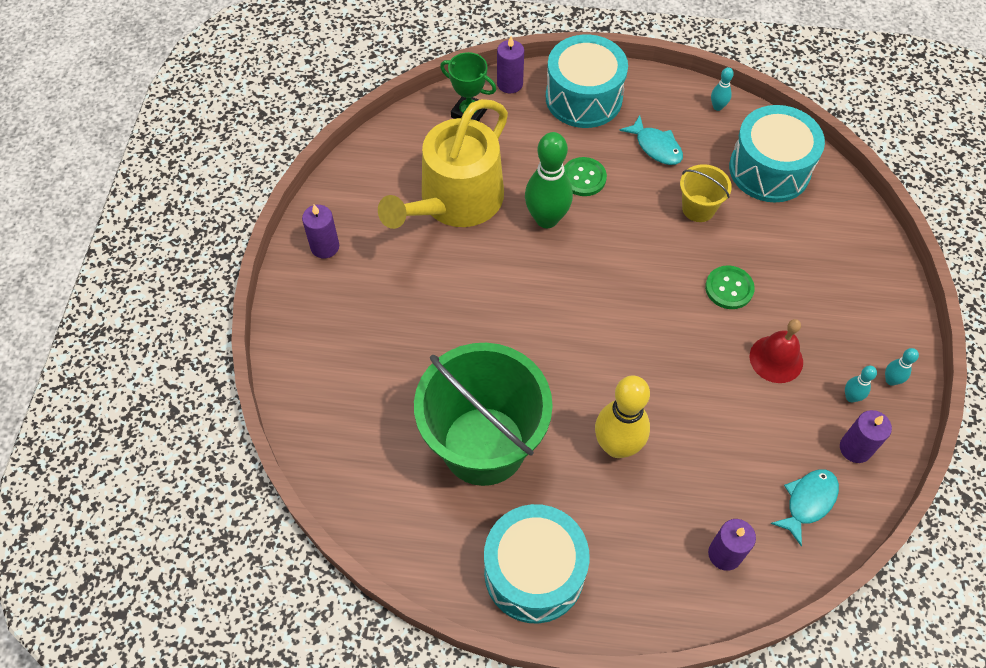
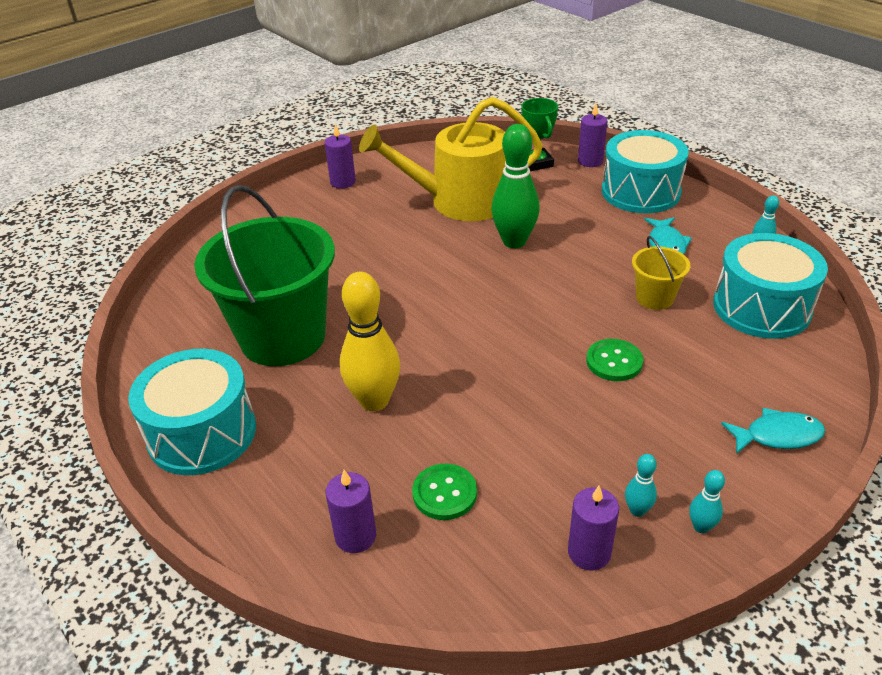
camera: 45 degrees right, 20 degrees down
(583, 178) = (577, 234): green button -> green button (444, 493)
(776, 359) = (595, 434): red bell -> none
(808, 502) = (484, 558): turquoise fish -> turquoise fish (777, 436)

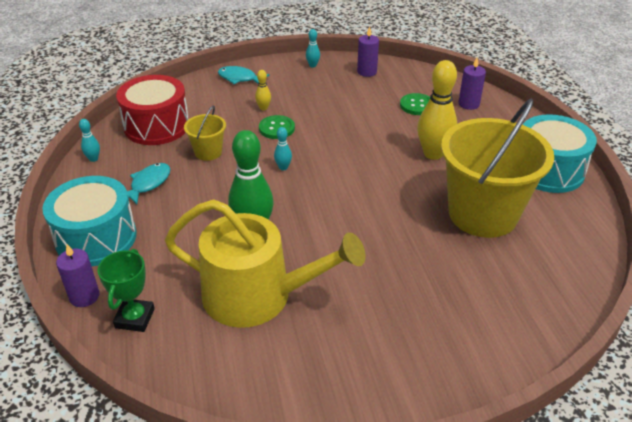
camera: 155 degrees left, 0 degrees up
(282, 337) = (482, 214): green bucket -> yellow bucket
(343, 182) = (361, 385): purple candle -> none
(637, 510) = (333, 76): turquoise bowling pin -> turquoise bowling pin (283, 167)
(670, 389) = (263, 108): none -> yellow bowling pin
(761, 307) = (157, 126): turquoise drum -> red drum

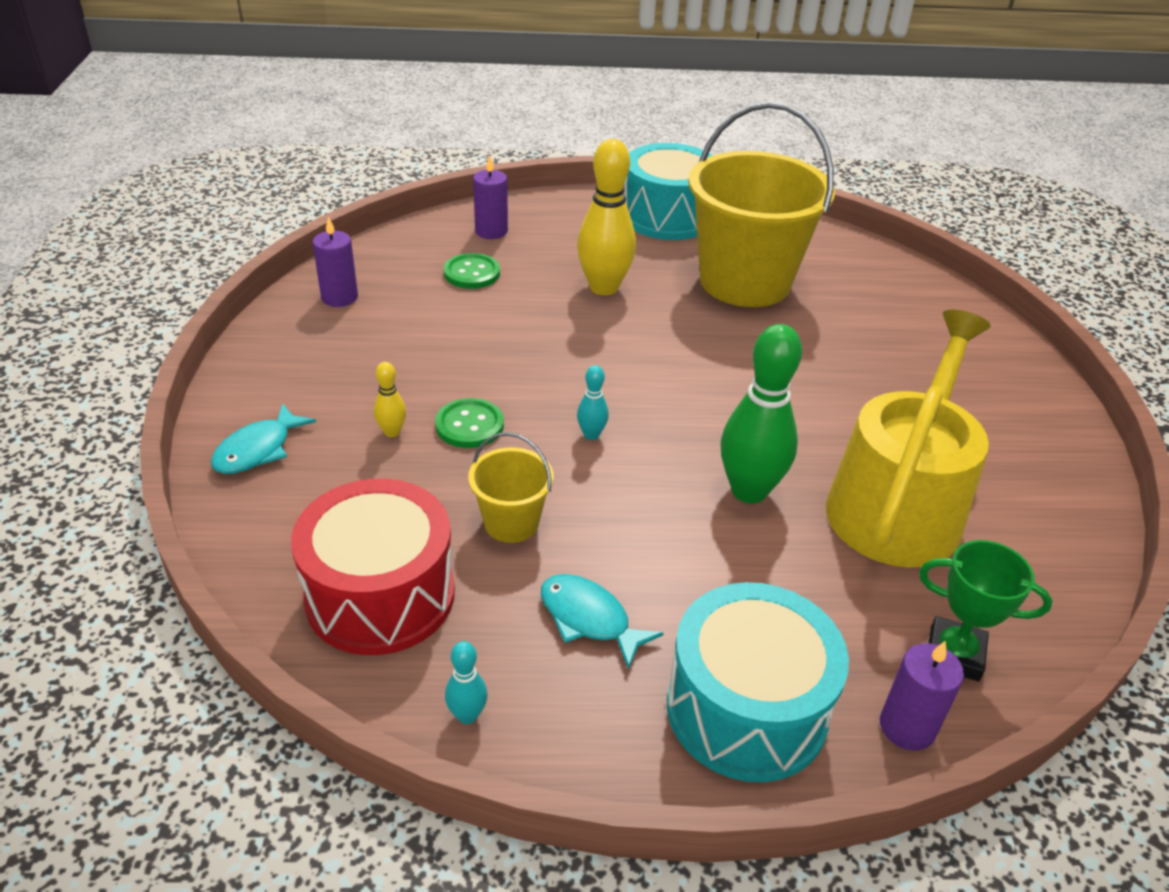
camera: 80 degrees left, 0 degrees up
(313, 65) = (274, 350): turquoise bowling pin -> none

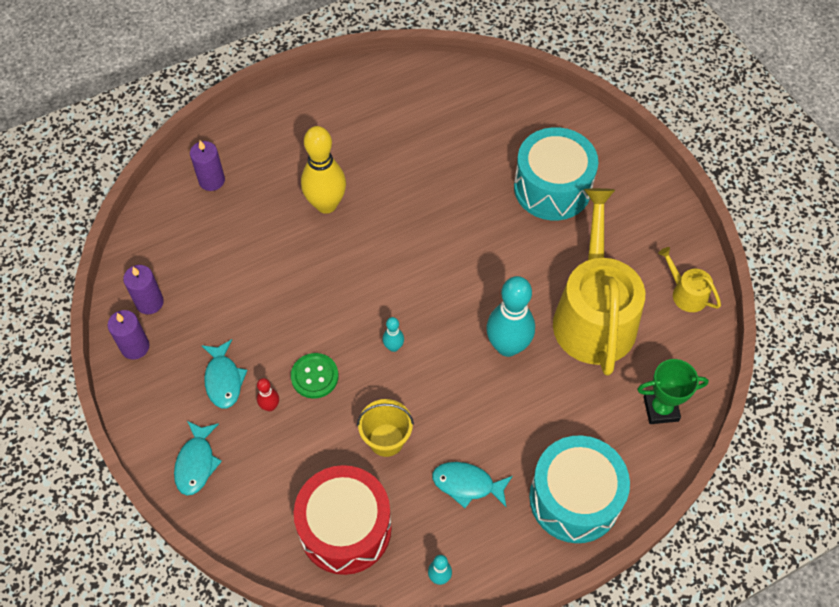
camera: 25 degrees left, 20 degrees up
(360, 388) = (223, 379): none -> turquoise fish
(392, 432) = (270, 406): yellow bowling pin -> red bowling pin
(472, 273) = (226, 233): green button -> none
(667, 216) = (329, 104): turquoise drum -> turquoise drum (552, 188)
(745, 282) = (417, 153): yellow bucket -> none
(749, 491) = (507, 346): green bowling pin -> turquoise bowling pin
(907, 727) = (654, 468): purple candle -> purple candle (135, 347)
(1059, 532) = (685, 293): none -> yellow watering can

